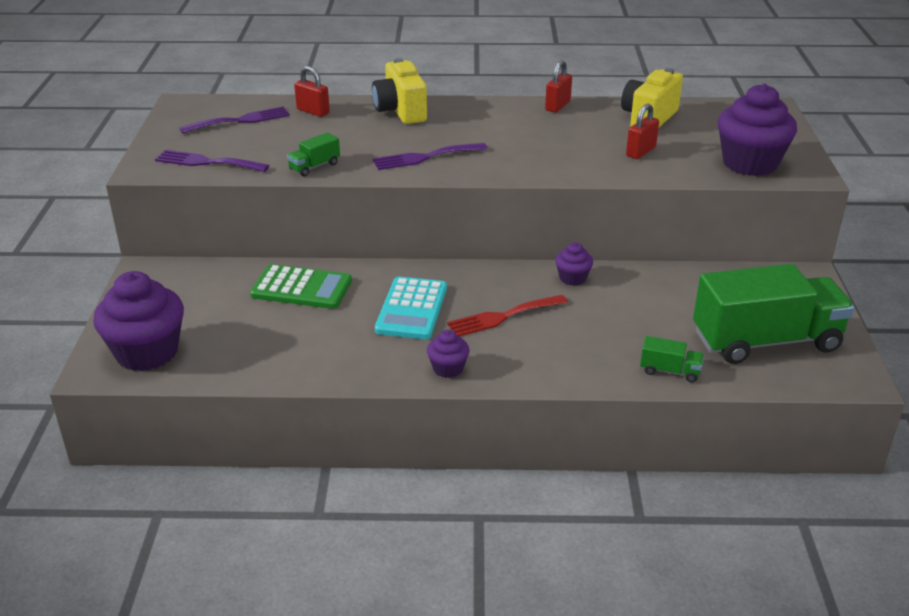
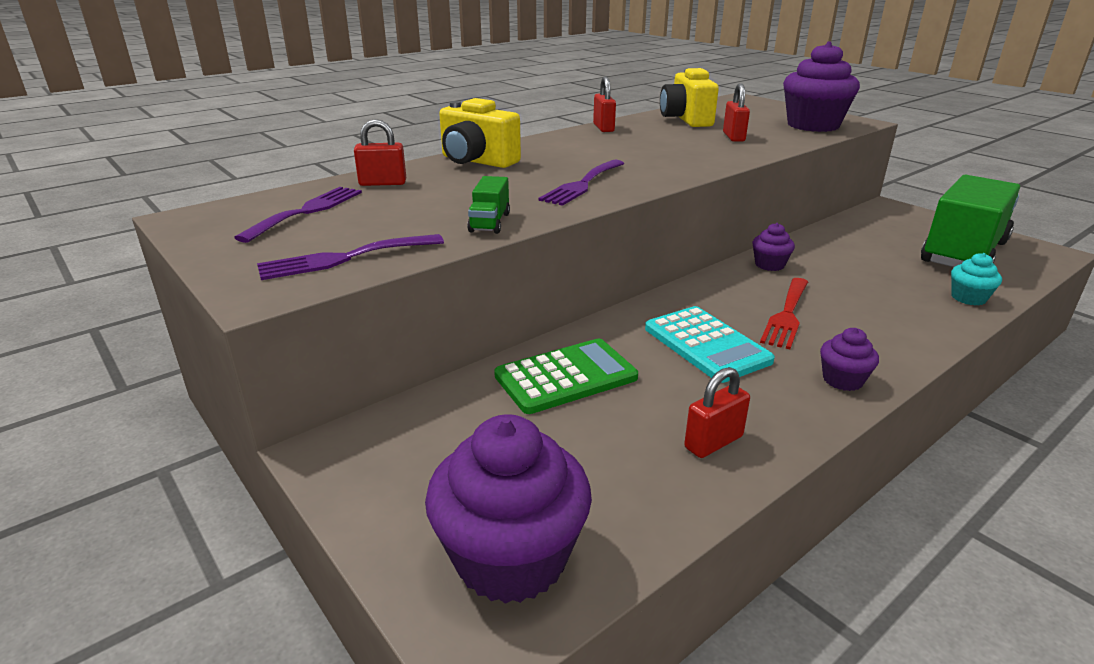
camera: 40 degrees left, 5 degrees down
(311, 358) = (713, 442): none -> red padlock
(670, 371) = (968, 298): green truck -> turquoise cupcake

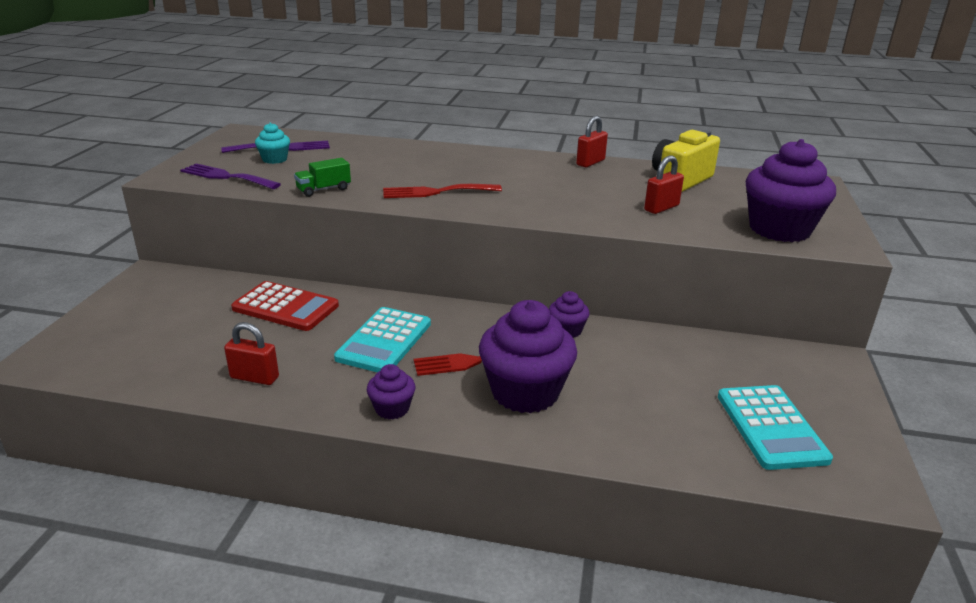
camera: 50 degrees right, 0 degrees up
(383, 183) = (353, 147): red padlock -> none
(477, 161) = (435, 153): yellow camera -> none
(511, 558) = (97, 350): purple cupcake -> purple cupcake (525, 392)
(566, 377) = (285, 307): green calculator -> red calculator
(582, 184) = (436, 192): purple fork -> red fork
(963, 253) = (771, 427): green truck -> turquoise calculator
(968, 298) = (645, 447): turquoise cupcake -> turquoise cupcake (274, 159)

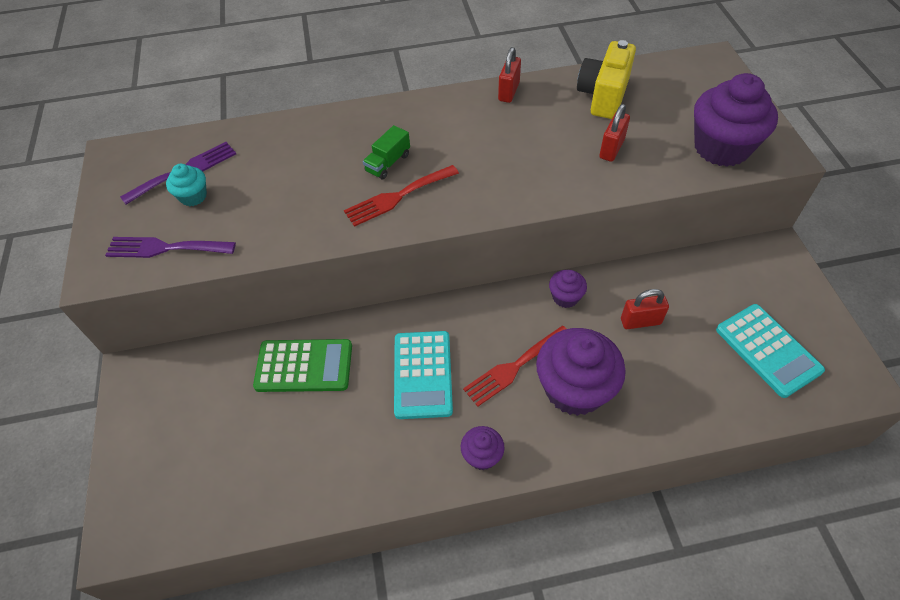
camera: 20 degrees left, 25 degrees up
(254, 377) = (341, 470): red padlock -> red padlock (640, 321)
(285, 307) = (304, 366): red calculator -> green calculator
(323, 189) = (285, 233): green truck -> green truck (388, 163)

